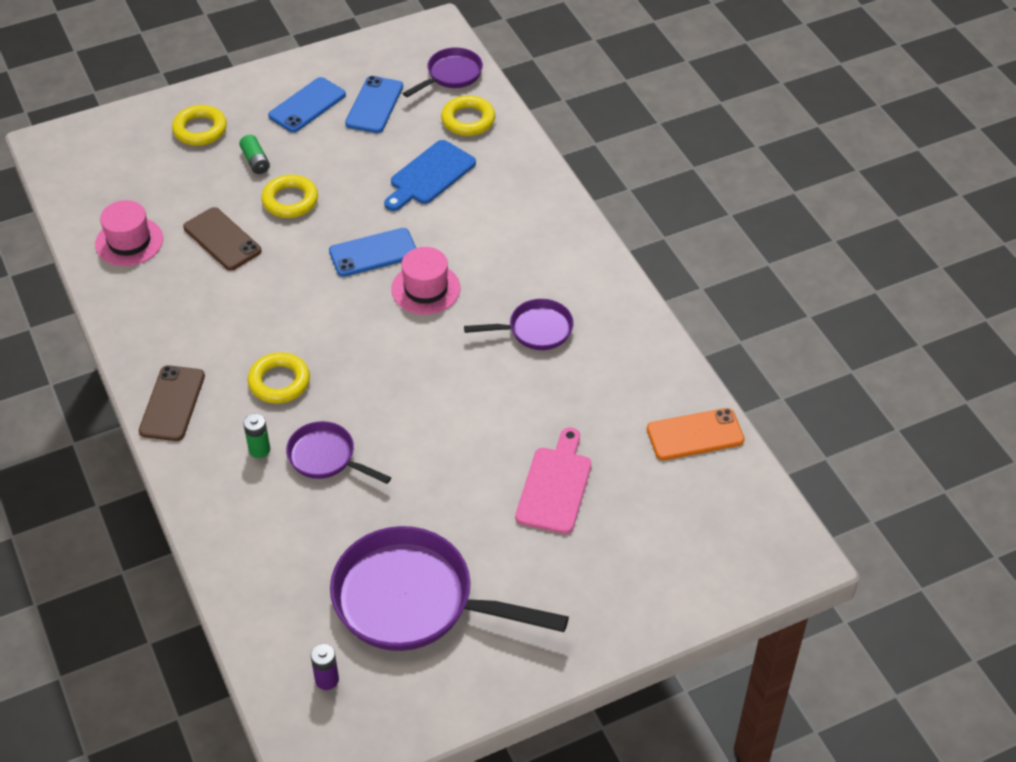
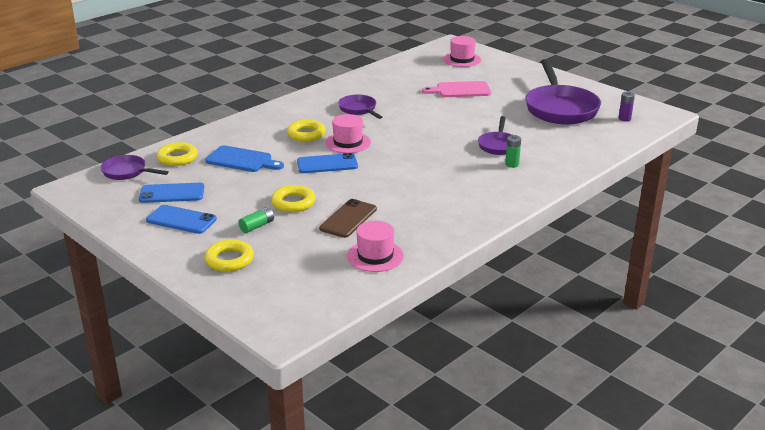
camera: 110 degrees left, 20 degrees down
(172, 403) = (505, 199): brown phone -> none
(279, 382) = (457, 170): yellow ring -> yellow ring (306, 134)
(373, 253) = (327, 164): blue phone -> blue phone turned 60 degrees counterclockwise
(695, 434) = (400, 67): orange phone -> none
(699, 541) = (462, 60): none -> pink hat

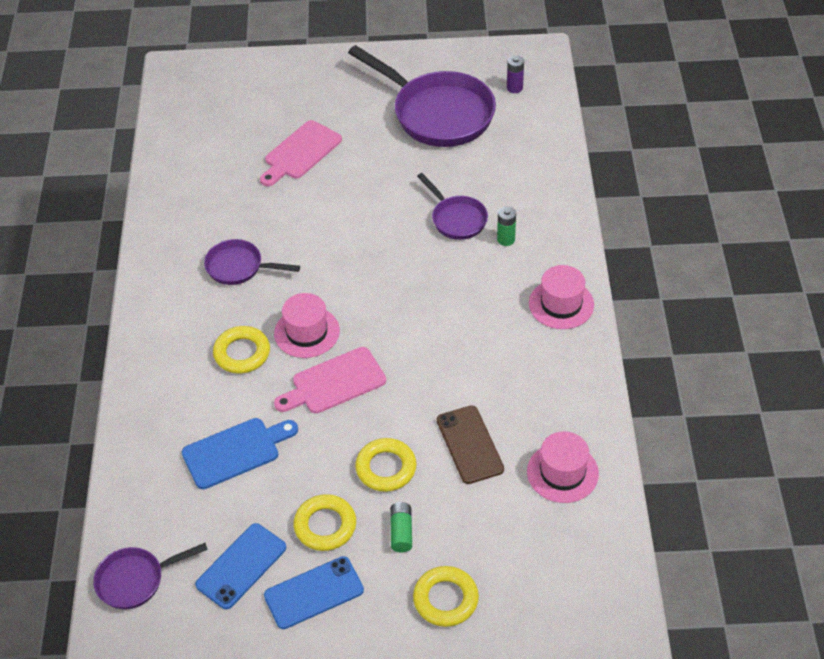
camera: 45 degrees left, 20 degrees up
(177, 158) = (157, 509): yellow ring -> yellow ring (325, 526)
(327, 164) = (334, 383): blue phone -> pink cutting board
(462, 60) = (229, 94): pink hat -> pink hat (561, 304)

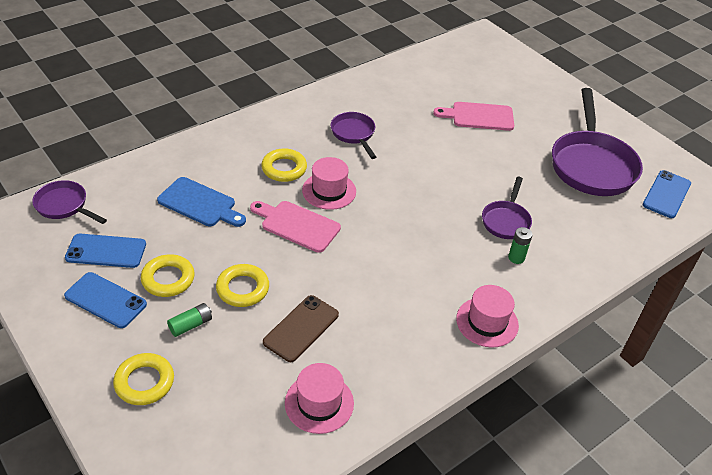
camera: 50 degrees right, 5 degrees down
(514, 88) = (666, 194): purple battery -> blue phone

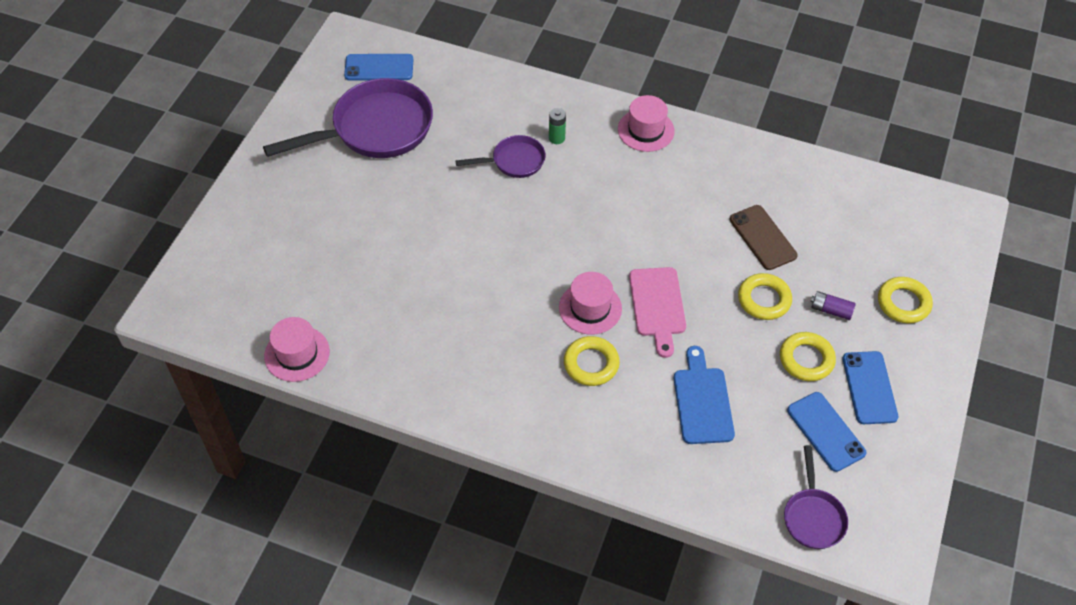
camera: 120 degrees left, 10 degrees up
(191, 325) = (831, 310): green battery -> purple battery
(301, 328) = (762, 237): brown phone -> brown phone turned 60 degrees clockwise
(319, 403) = (812, 191): pink hat -> pink hat (297, 354)
(354, 134) = (483, 336): purple pan -> none
(479, 116) = (360, 244): pink cutting board -> none

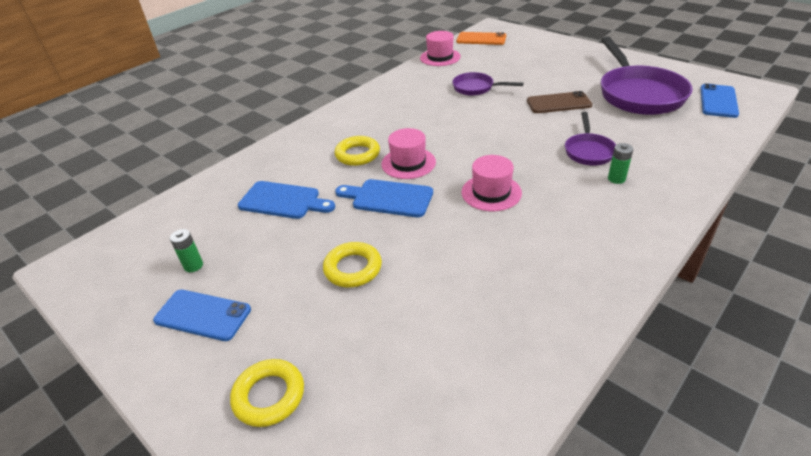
camera: 115 degrees right, 15 degrees down
(218, 316) = (481, 39): none -> orange phone
(646, 130) = (622, 241): pink hat -> pink hat (491, 192)
(657, 306) = (388, 198): pink cutting board -> blue cutting board
(762, 237) = (431, 293): brown phone -> brown phone (558, 103)
(806, 359) = (268, 277): yellow ring -> none
(813, 516) = (140, 233): purple pan -> purple pan (476, 88)
(825, 431) = (193, 265): blue phone -> green battery
(831, 310) = (307, 318): purple battery -> none

